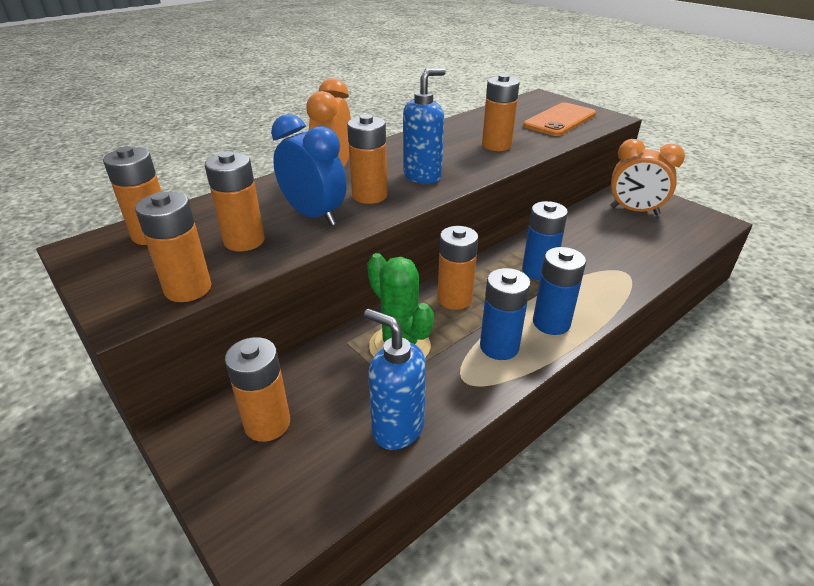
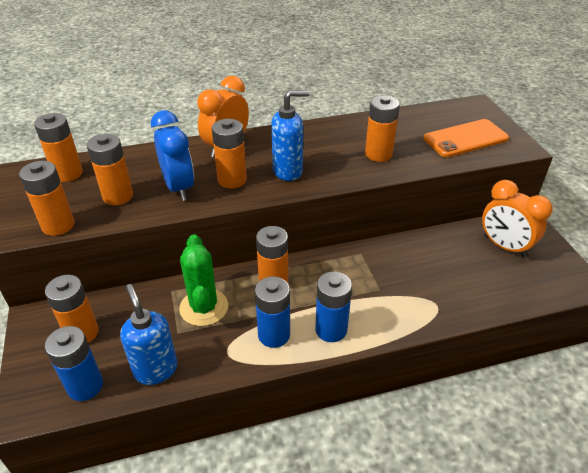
camera: 25 degrees right, 5 degrees up
(538, 271) = (361, 279): blue battery -> blue battery (85, 386)

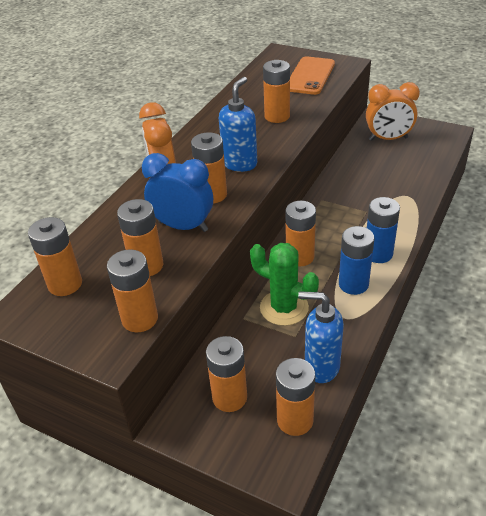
camera: 45 degrees left, 0 degrees up
(85, 386) = (295, 420): blue battery -> orange battery

